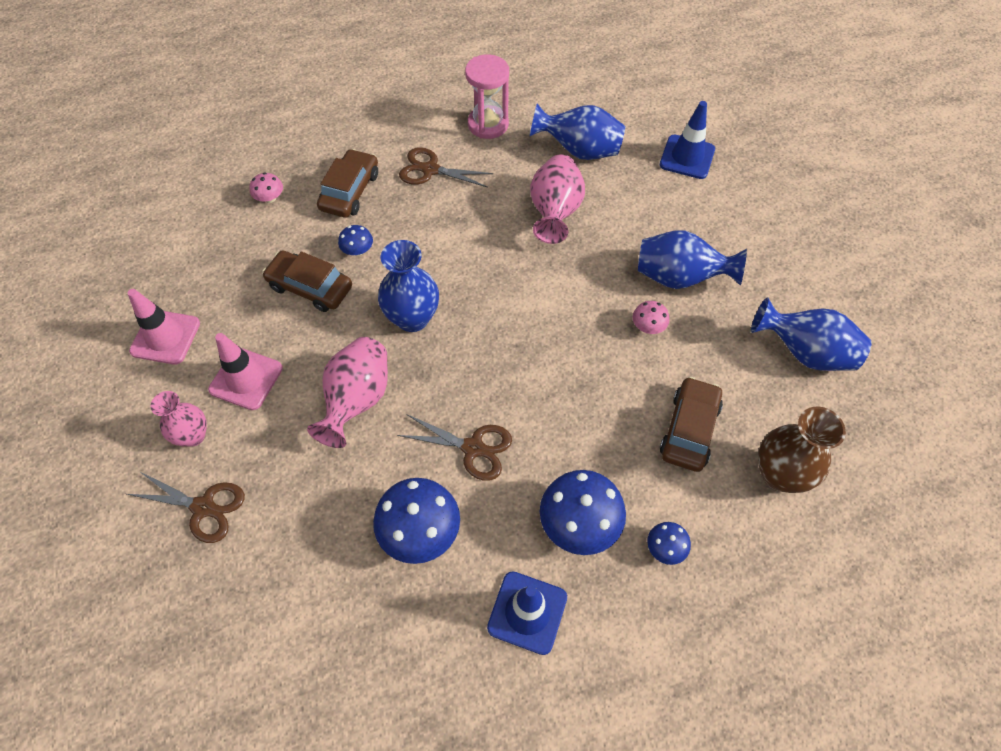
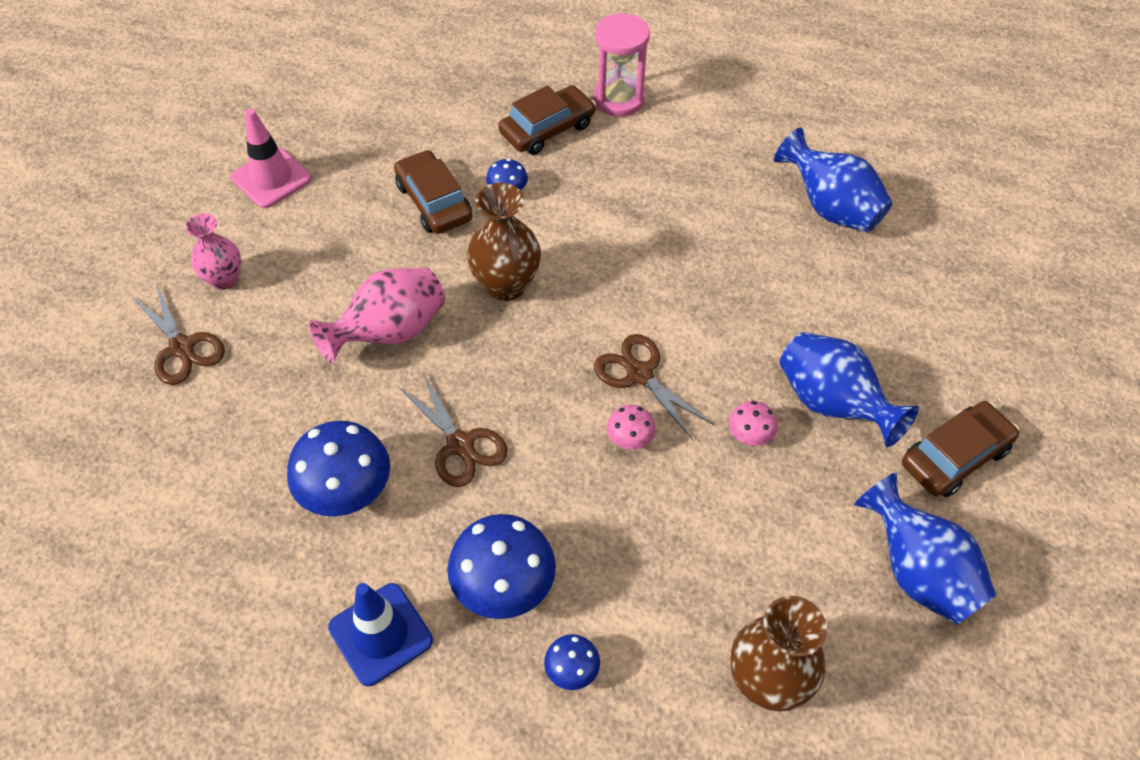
camera: 35 degrees right, 5 degrees down
(246, 379) = (308, 255): pink traffic cone -> none
(270, 198) = (465, 97): pink mushroom -> pink mushroom (630, 438)
(412, 318) = (506, 285): blue vase -> brown vase
(430, 170) = (646, 148): brown scissors -> brown scissors (639, 374)
(488, 124) = (748, 131): pink hourglass -> pink hourglass (619, 99)
(555, 212) = (745, 259): pink vase -> none
(687, 157) = (958, 279): blue traffic cone -> none
(689, 429) = (703, 569): brown car -> brown car (955, 456)

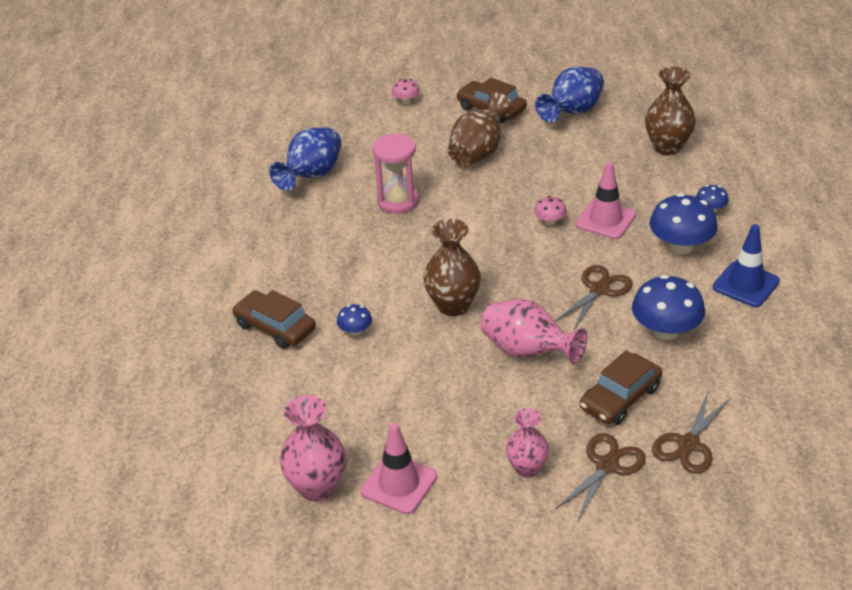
camera: 105 degrees left, 15 degrees down
(306, 122) = (317, 487): none -> pink vase
(434, 202) = (385, 369): brown car -> brown car (620, 398)
(605, 510) = (605, 220): none -> pink traffic cone
(619, 99) = (225, 296): pink hourglass -> pink hourglass (398, 201)
(639, 374) = (498, 228): brown scissors -> brown scissors (688, 444)
(750, 434) = (519, 177): pink mushroom -> pink mushroom (406, 101)
(832, 404) = (479, 152): blue vase -> brown vase

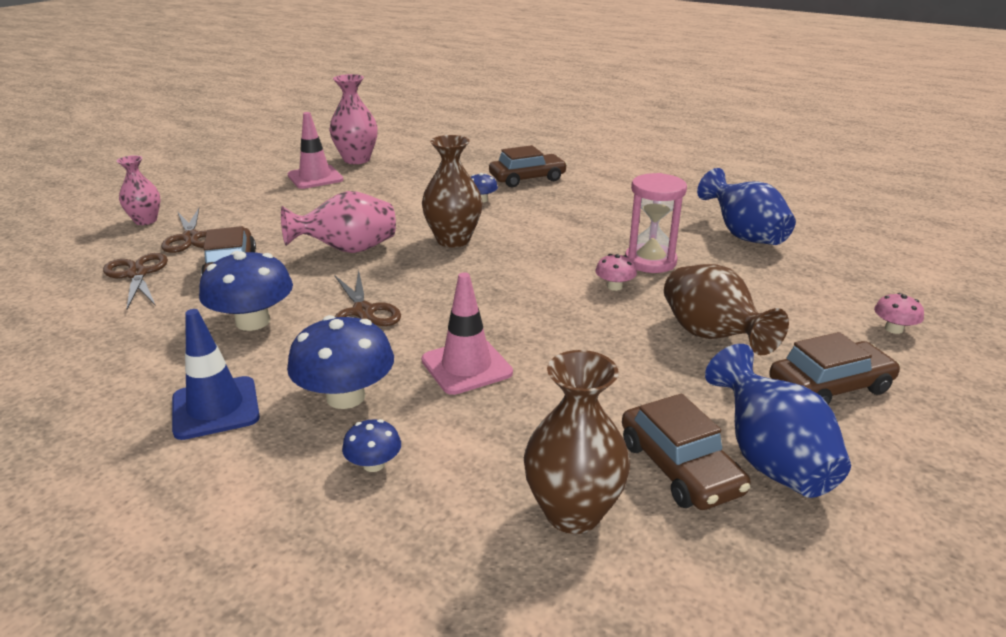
camera: 120 degrees right, 10 degrees down
(527, 468) = (247, 213): pink vase -> pink vase (145, 221)
(550, 221) = (511, 329): pink mushroom -> pink mushroom (614, 286)
(606, 131) = (679, 467): none -> brown car

